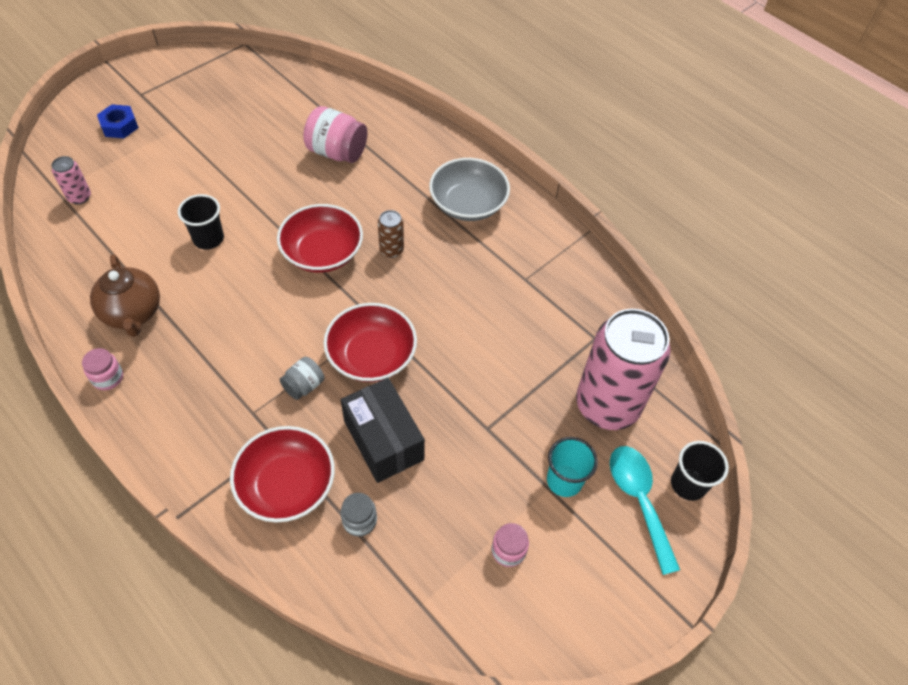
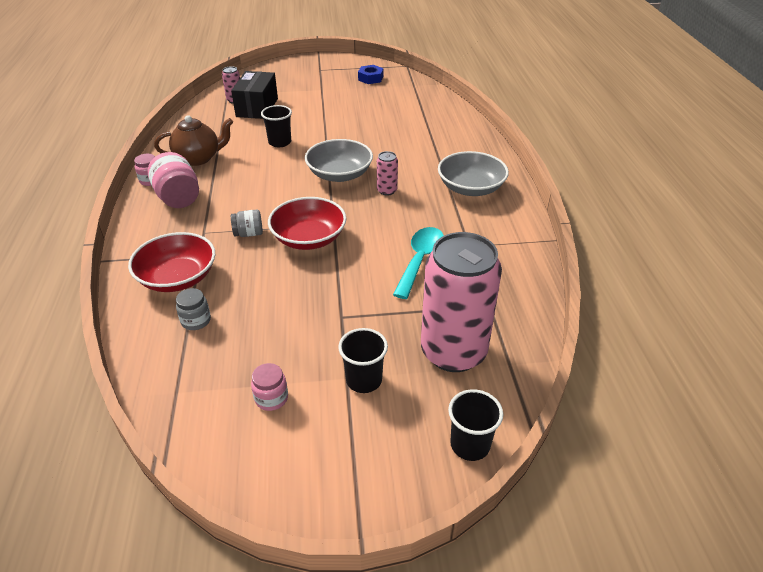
camera: 40 degrees right, 15 degrees down
(119, 126) = (292, 79): blue nut -> blue nut (370, 78)
(133, 313) = (199, 158): brown teapot -> brown teapot turned 120 degrees counterclockwise
(322, 252) = (339, 174): red bowl -> grey bowl
(337, 152) = (407, 131): pink jar -> pink jar (178, 198)
(383, 440) = (263, 286): black box -> black box (257, 107)
(391, 250) = (387, 191): brown can -> pink can
(564, 480) = (364, 380): turquoise cup -> black cup
(639, 500) = (412, 429): turquoise spoon -> turquoise spoon (420, 260)

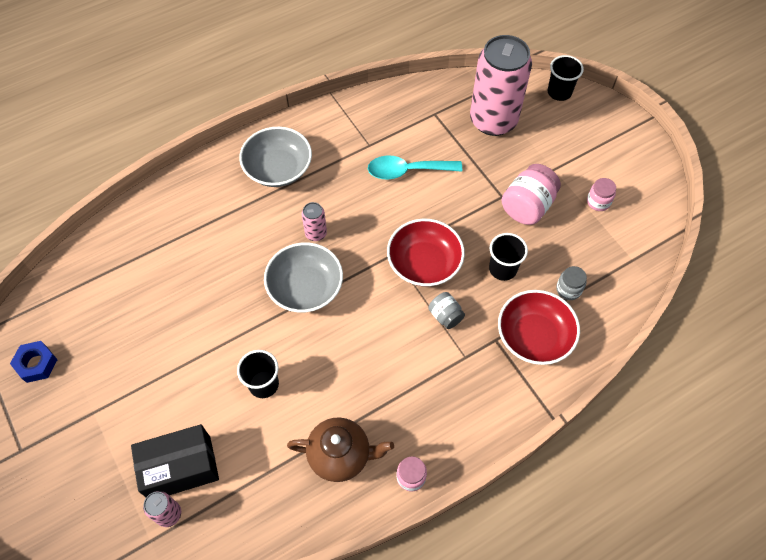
camera: 115 degrees left, 20 degrees up
(178, 198) = (426, 421): pink jar -> pink jar (527, 206)
(199, 158) = (341, 455): brown teapot -> brown teapot turned 135 degrees clockwise
(364, 380) = (549, 159): black cup -> black cup (502, 269)

